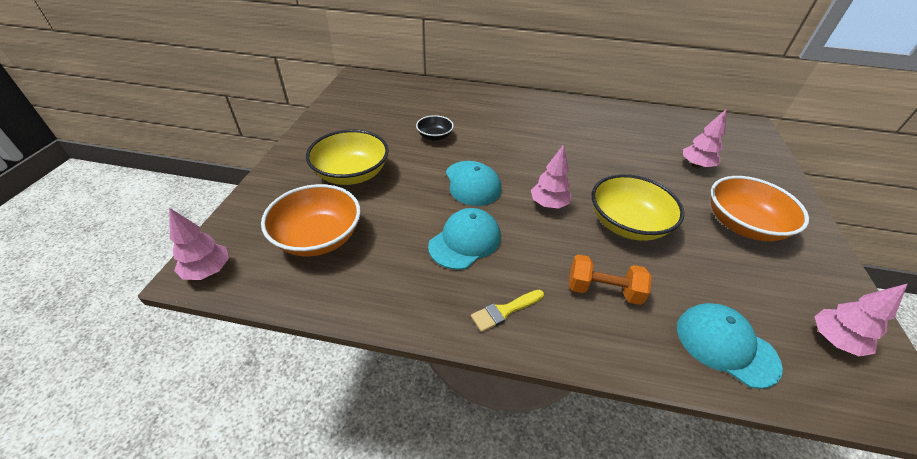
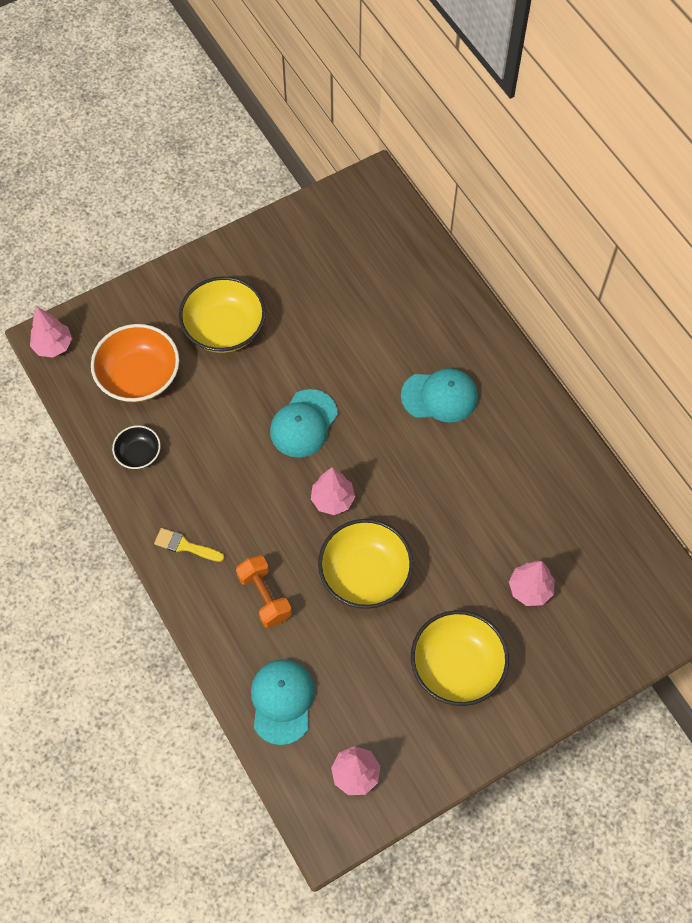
camera: 50 degrees right, 20 degrees up
(435, 136) = (342, 340): black bowl -> black bowl (138, 454)
(465, 241) = (228, 472): turquoise cap -> turquoise cap (440, 396)
(742, 225) = (457, 666): orange bowl -> yellow bowl

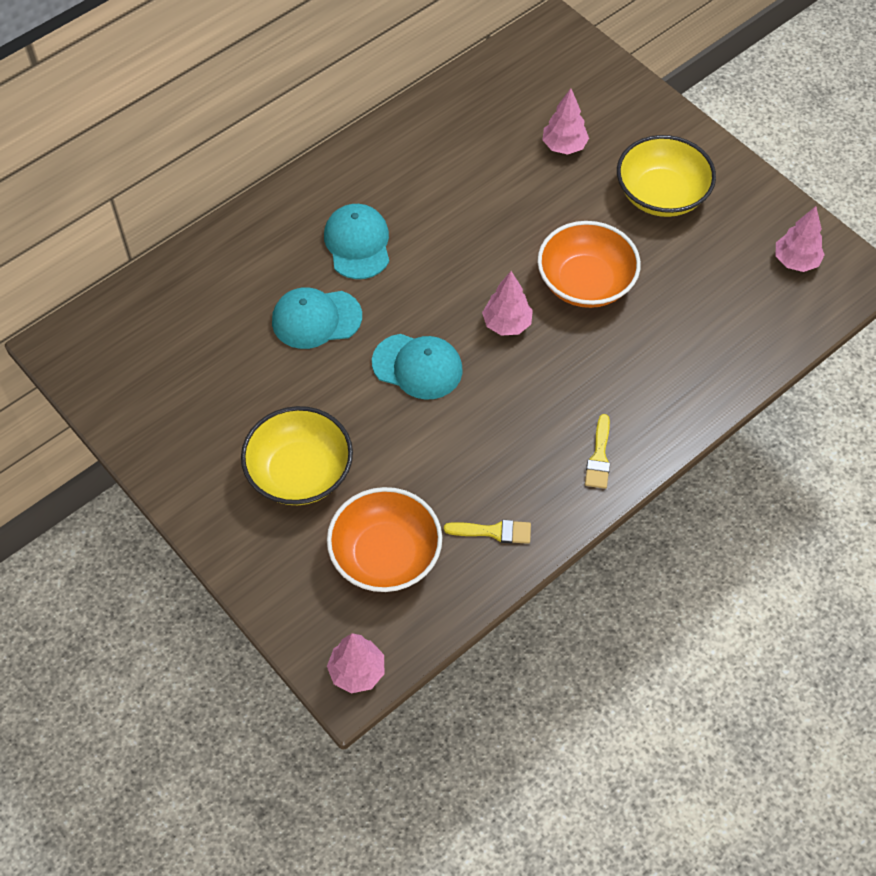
camera: 100 degrees left, 5 degrees down
(138, 454) = (493, 531): black bowl -> yellow brush
(264, 597) = (637, 368): orange dumbbell -> none
(282, 701) = (745, 333): turquoise cap -> turquoise cap (316, 319)
(365, 574) = (585, 282): yellow bowl -> orange bowl

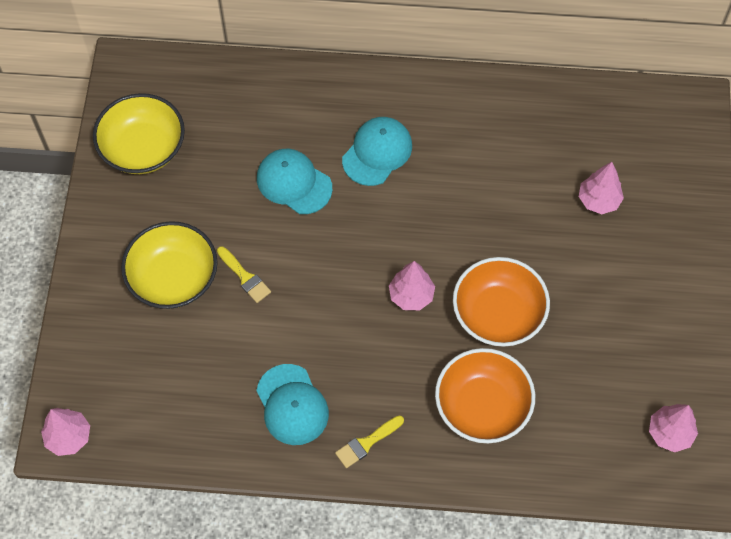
camera: 45 degrees right, 5 degrees up
(385, 555) = (164, 380): orange bowl -> orange bowl (482, 406)
(417, 366) = (321, 273): turquoise cap -> turquoise cap (292, 405)
(493, 531) = (244, 428): yellow brush -> yellow brush (245, 277)
(661, 195) = (628, 297): yellow bowl -> yellow bowl (143, 148)

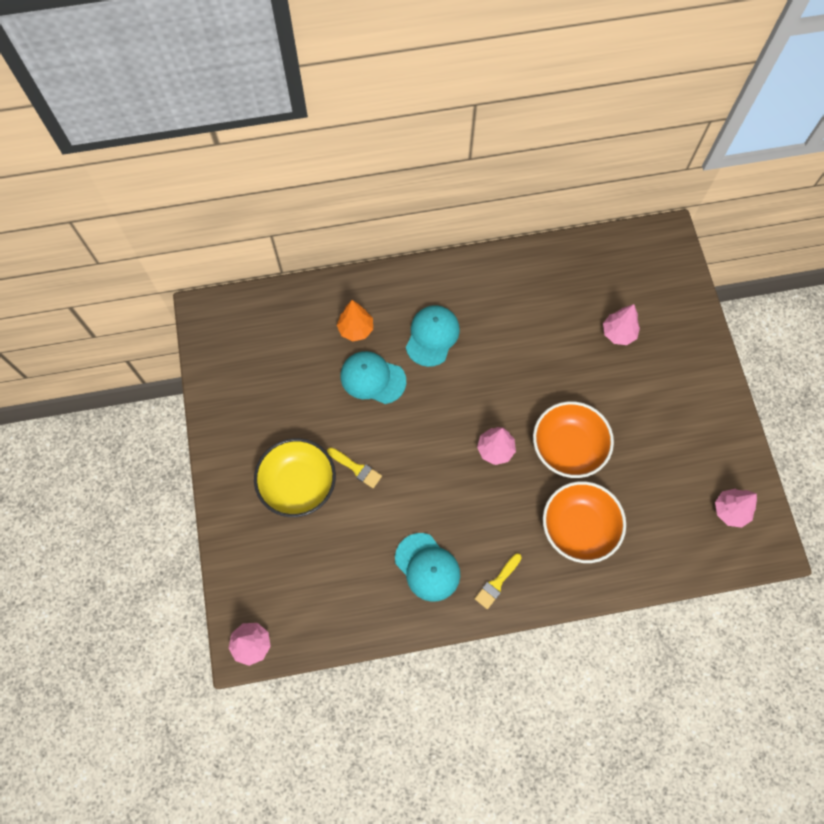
camera: 15 degrees left, 5 degrees up
(143, 148) = (240, 379): yellow bowl -> none
(291, 124) = (356, 329): none -> orange tree

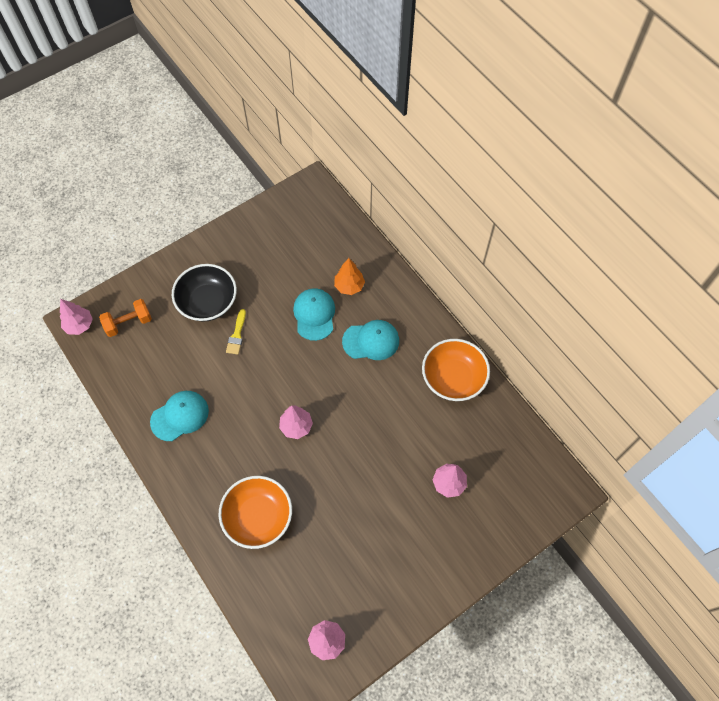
camera: 65 degrees right, 5 degrees down
(279, 584) = (128, 323): none -> orange dumbbell
(298, 484) = (208, 302): yellow bowl -> black bowl
(427, 567) = (180, 416): turquoise cap -> turquoise cap turned 150 degrees counterclockwise
(497, 583) = (187, 471): yellow brush -> none
(568, 447) = (324, 482): orange bowl -> orange bowl (453, 378)

